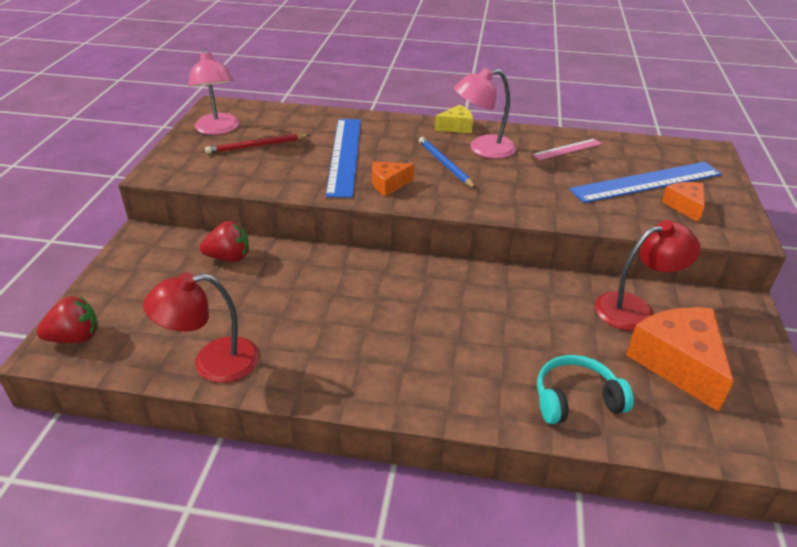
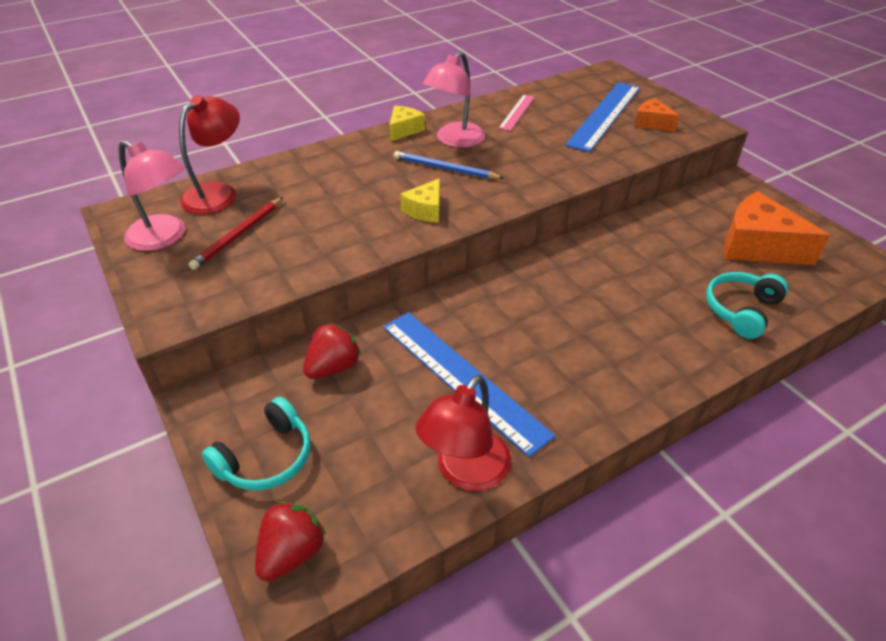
camera: 40 degrees left, 5 degrees up
(130, 283) = (266, 458): none -> turquoise headphones
(345, 155) = (345, 202): blue ruler -> blue ruler (462, 378)
(388, 184) = (425, 210): orange cheese -> yellow cheese
(635, 308) = (687, 221): red lamp -> red lamp (218, 193)

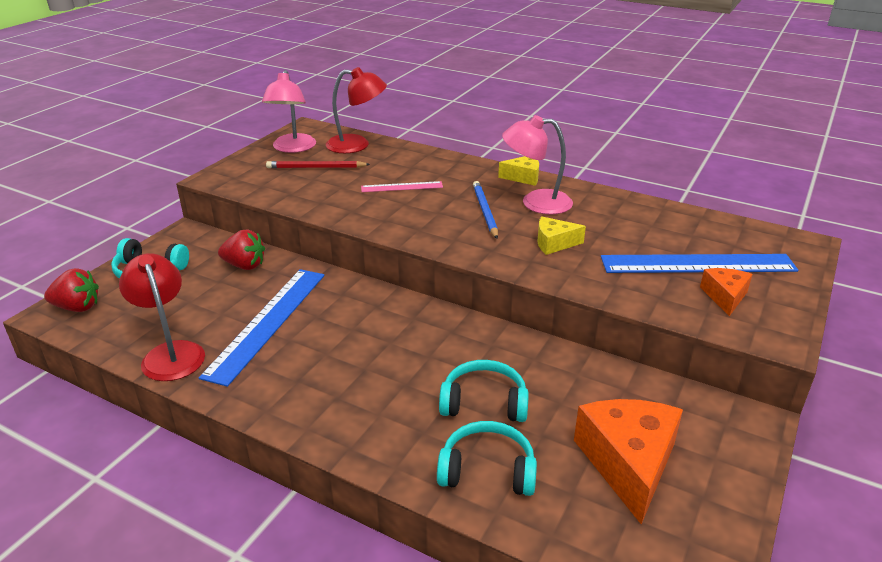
camera: 60 degrees right, 10 degrees down
(425, 210) = (414, 221): yellow cheese -> yellow cheese (554, 243)
(465, 472) = (170, 353): red lamp -> red lamp turned 60 degrees clockwise
(517, 112) = (629, 216): pink ruler -> pink ruler (402, 187)
(663, 283) = (484, 402): none -> turquoise headphones

